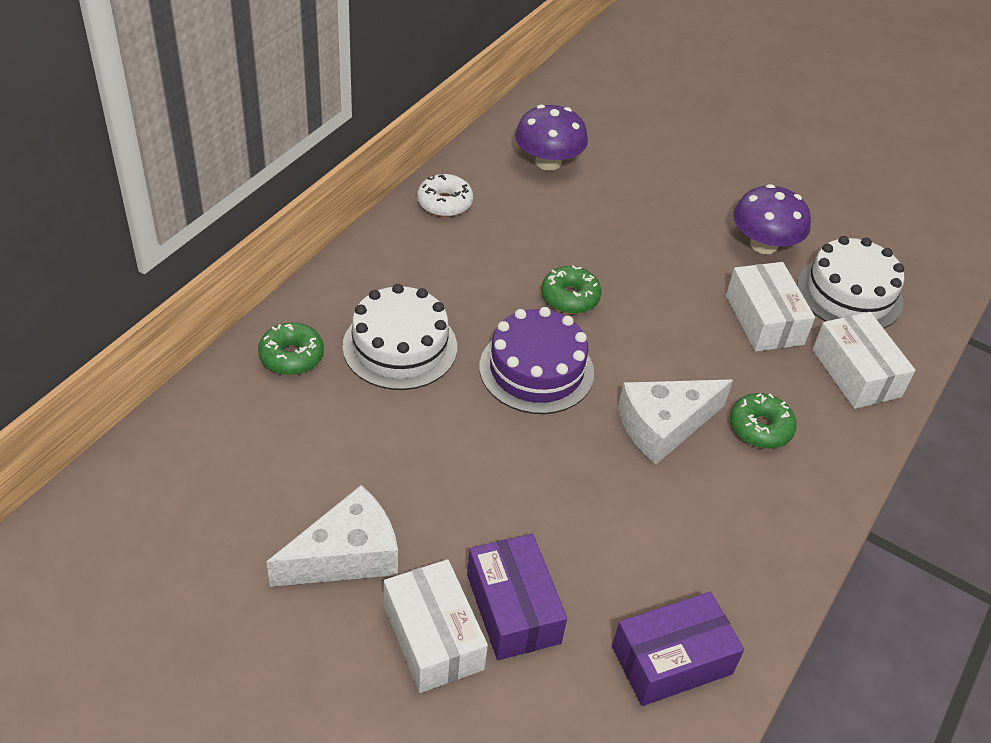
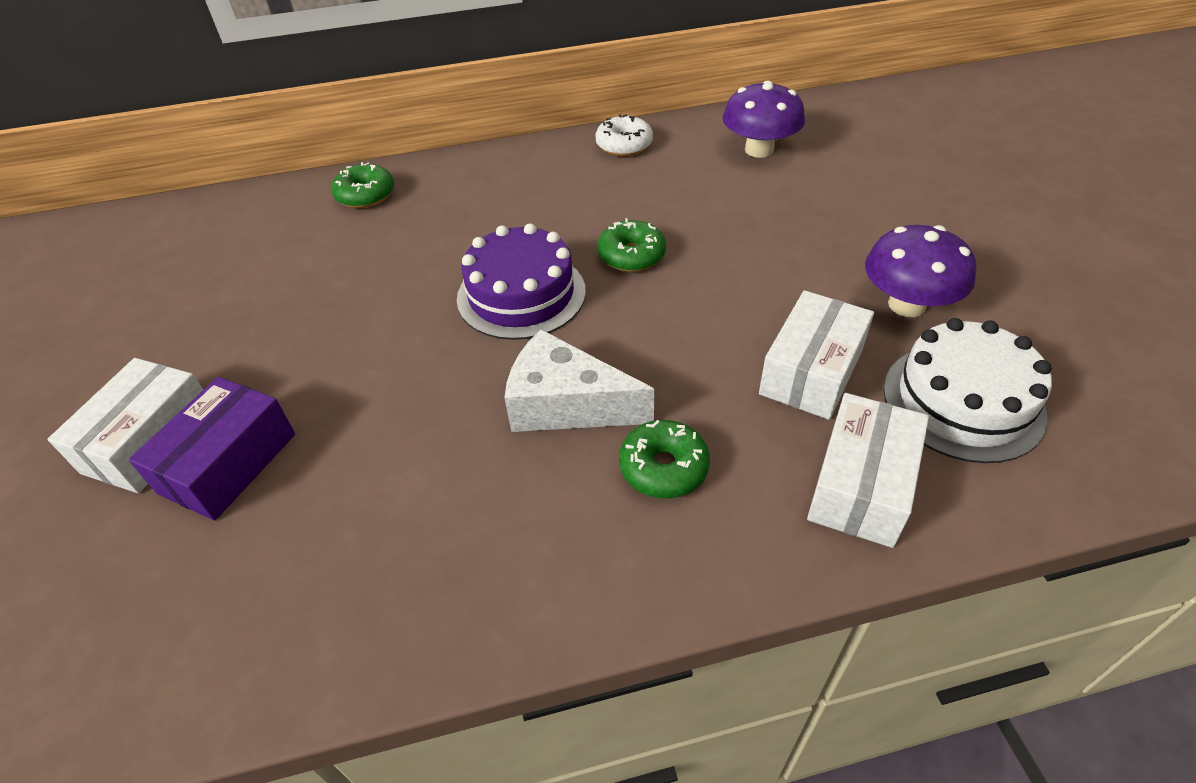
camera: 50 degrees right, 0 degrees up
(346, 555) = (195, 341): white cheese -> none
(400, 346) = (444, 224): white cake -> none
(671, 660) = (268, 615): purple box -> none

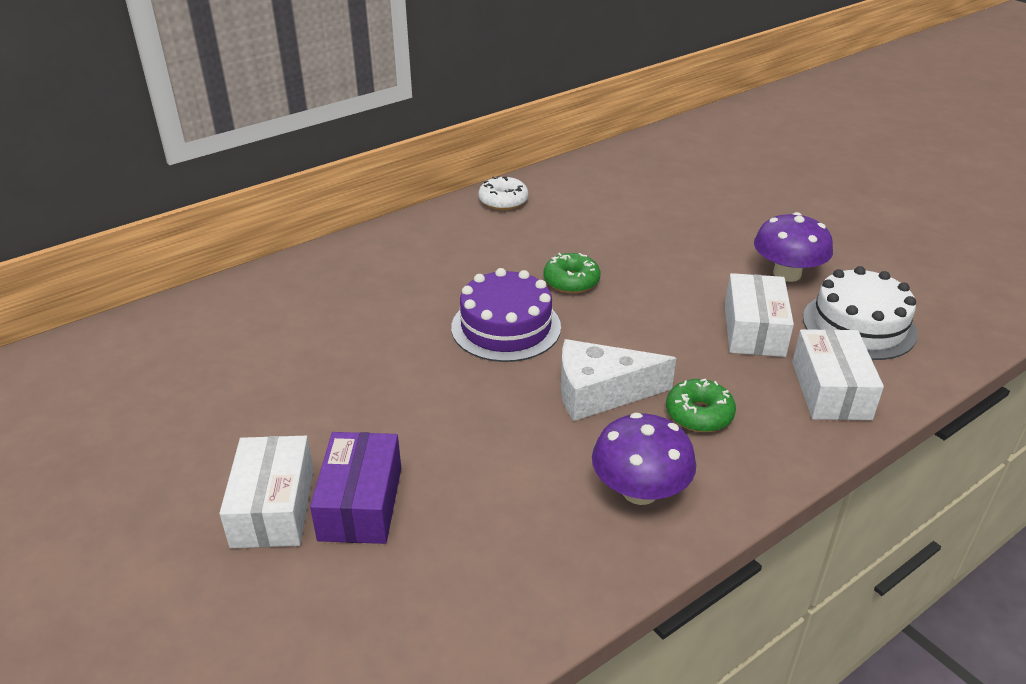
camera: 25 degrees left, 10 degrees down
(365, 195) = (304, 280): green donut -> none
(759, 150) = (612, 187): purple mushroom -> purple mushroom (640, 491)

